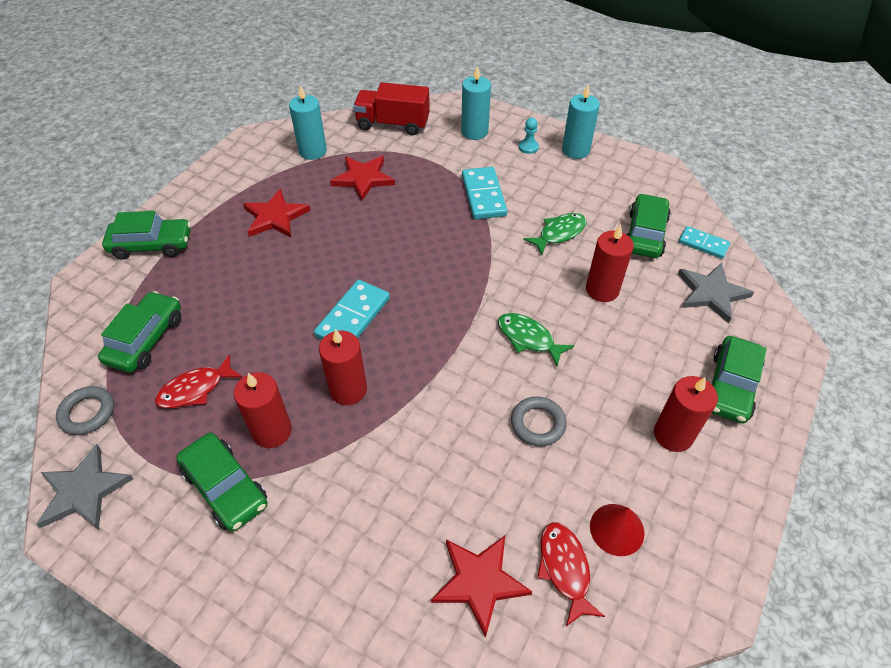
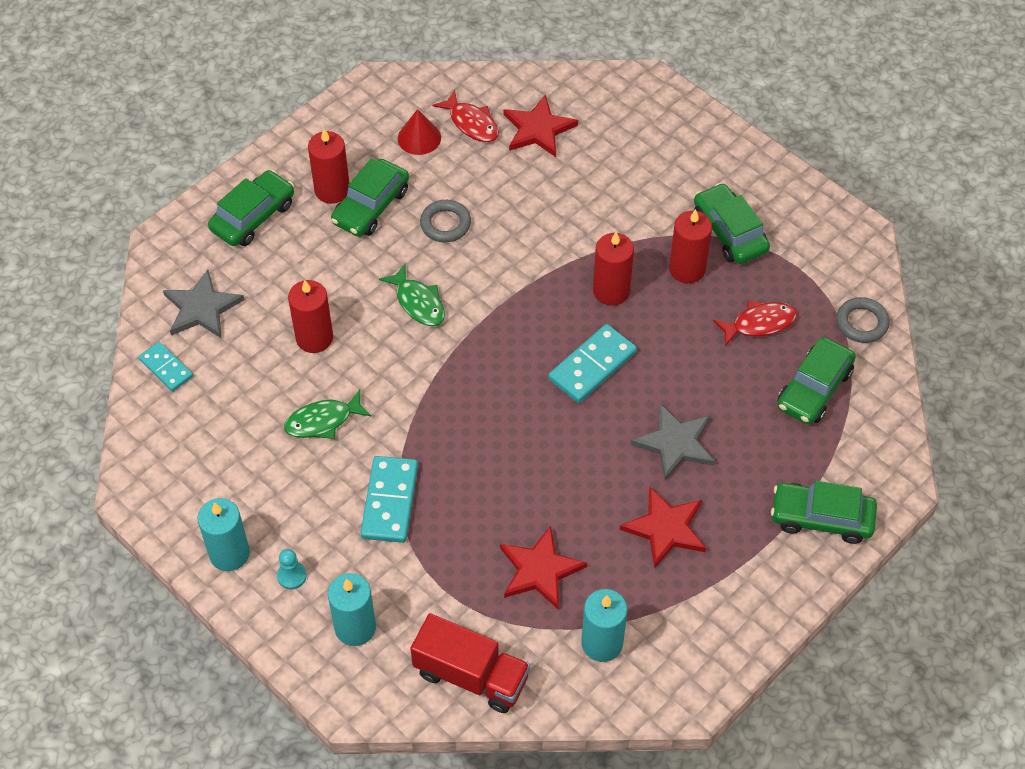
camera: 165 degrees left, 5 degrees up
(84, 491) = (851, 255): grey star -> grey star (675, 443)
(564, 569) = (471, 123): red fish -> red fish turned 45 degrees counterclockwise
(645, 234) = (223, 396): green car -> green car (371, 206)

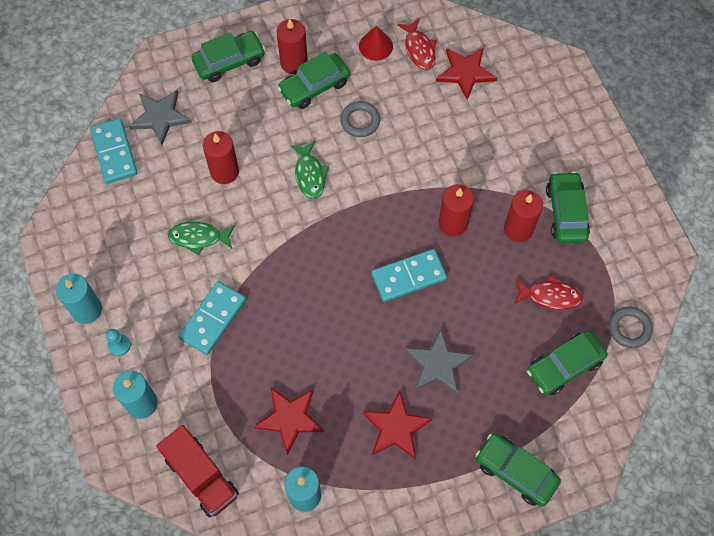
camera: 25 degrees right, 10 degrees up
(166, 368) = (114, 152): turquoise domino -> turquoise domino, size x1.59

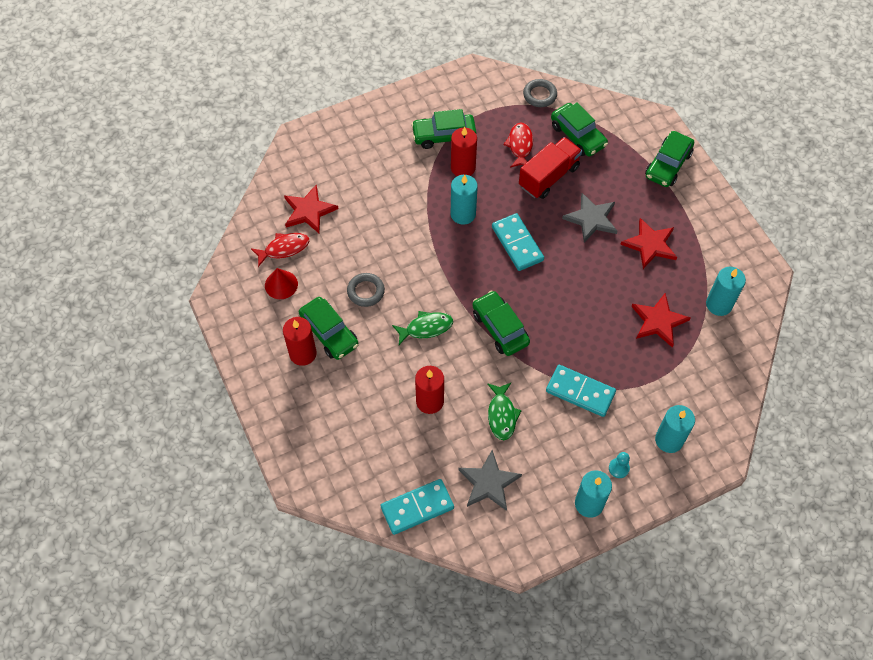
camera: 95 degrees left, 5 degrees down
(160, 117) = (373, 469): grey star -> grey star (489, 483)
(201, 476) = (722, 382): red truck -> red truck (548, 177)
(229, 61) = (303, 413): green car -> green car (500, 328)
(453, 223) = (463, 214): red candle -> turquoise candle

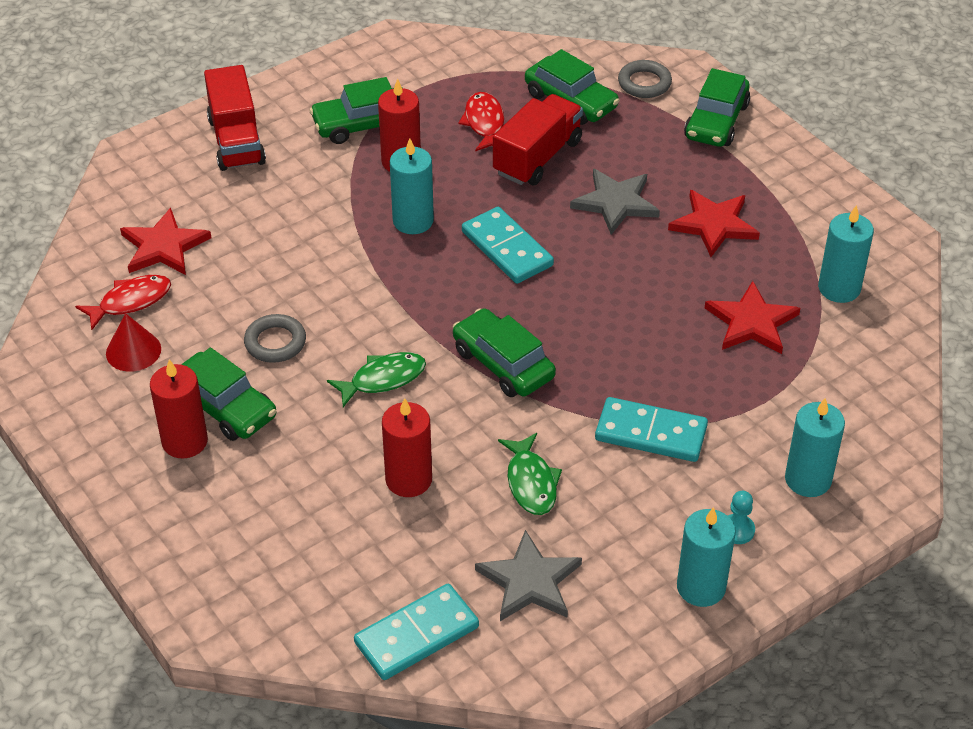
camera: 10 degrees left, 15 degrees down
(363, 137) = (236, 141): none -> red truck
(540, 95) = (501, 58): grey ring -> grey ring (644, 83)

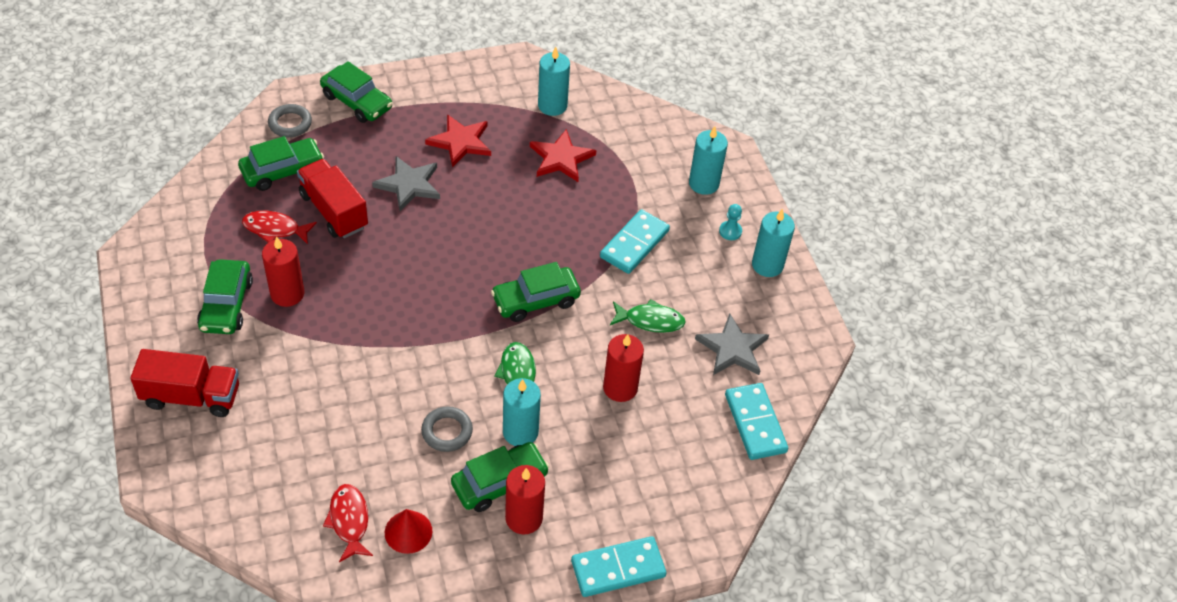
camera: 75 degrees left, 5 degrees up
(163, 246) = (295, 481): red star -> none
(413, 221) = (360, 307): turquoise candle -> turquoise candle (520, 432)
(507, 249) = (422, 261): turquoise domino -> turquoise domino (618, 569)

